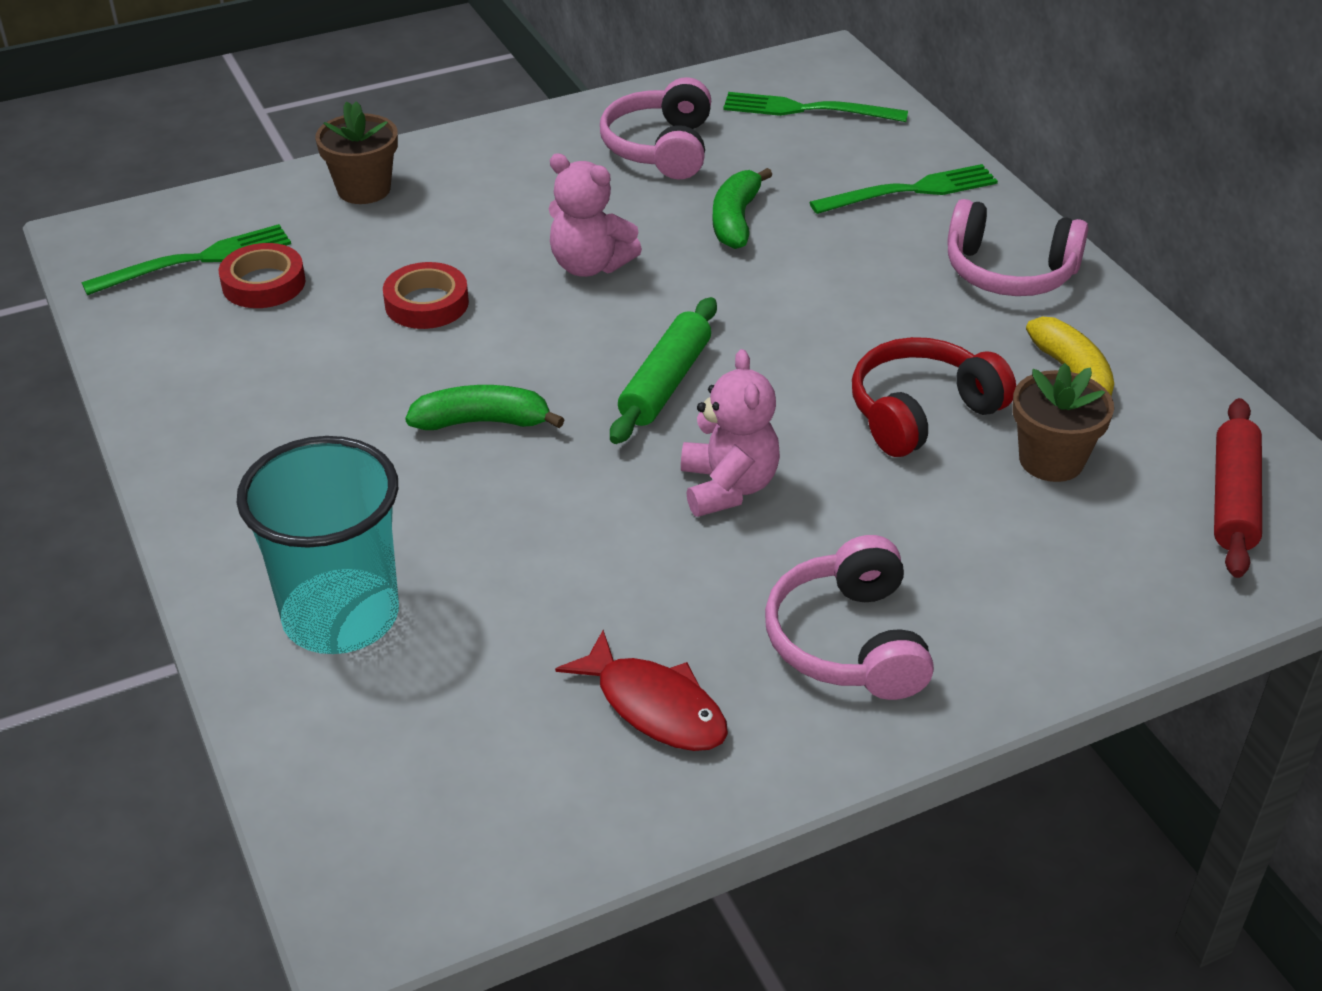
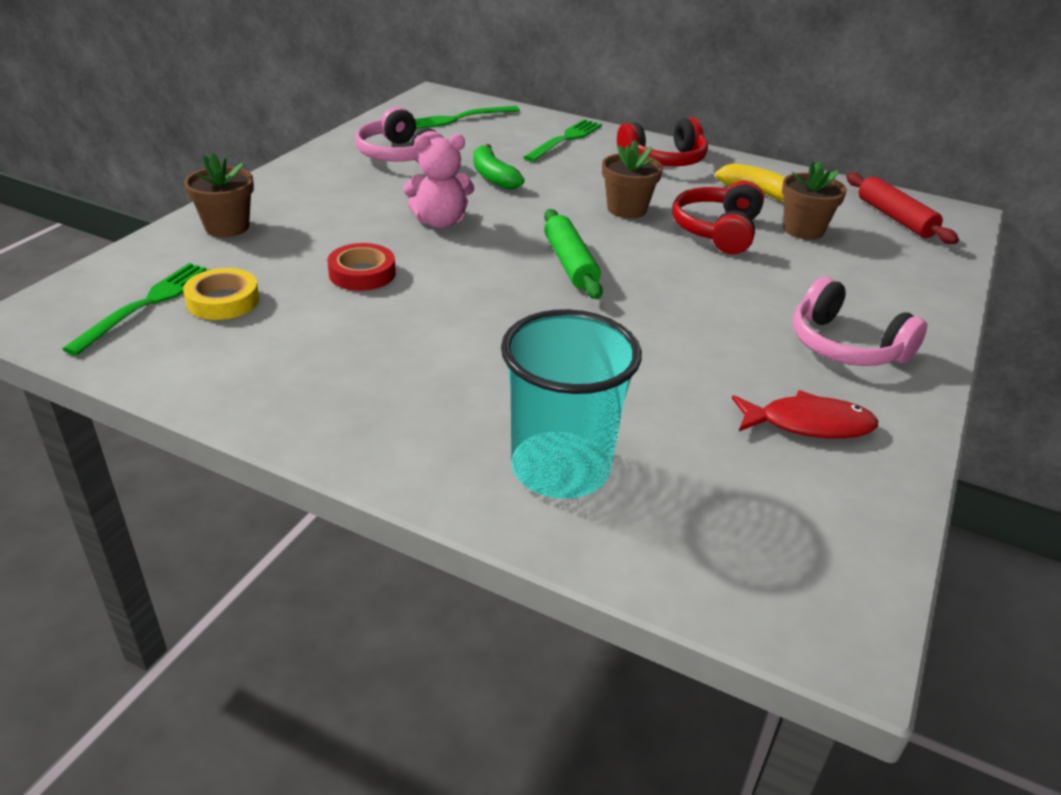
camera: 40 degrees left, 5 degrees down
(263, 283) = (223, 300): red tape -> yellow tape
(483, 422) = (492, 322): green banana -> none
(728, 487) = (678, 300): pink teddy bear -> none
(843, 332) = (627, 209): none -> brown flower pot
(1009, 272) = (664, 160): pink headphones -> red headphones

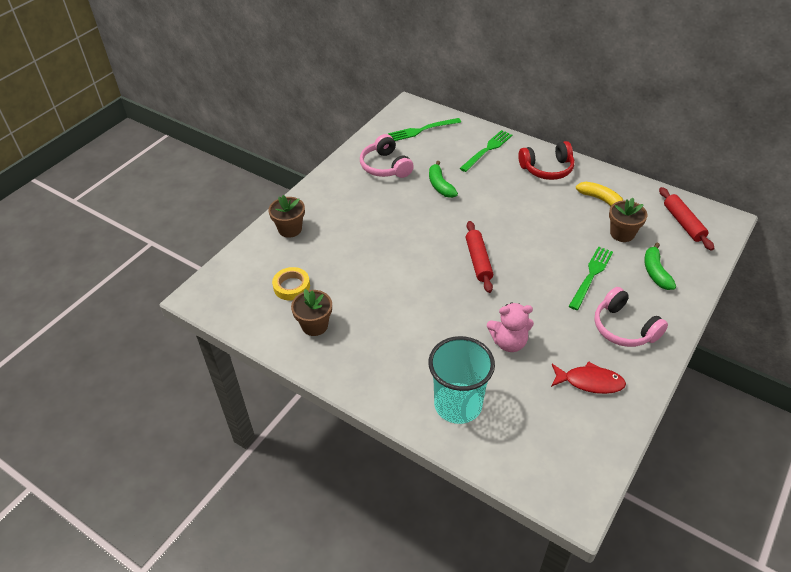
camera: 10 degrees right, 10 degrees up
(147, 304) = (254, 288): green fork -> green fork (591, 275)
(362, 273) = (363, 267): red tape -> none
(440, 222) = (407, 225): pink teddy bear -> pink teddy bear (509, 342)
(570, 264) = (478, 261): green rolling pin -> red rolling pin
(627, 209) = (517, 215): brown flower pot -> brown flower pot (314, 325)
(717, 231) = (569, 234): red headphones -> none
(873, 274) = (655, 272): none -> green banana

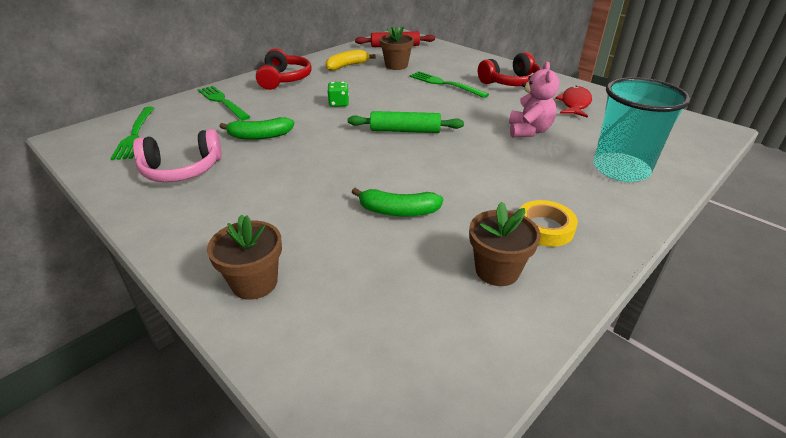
camera: 80 degrees left, 10 degrees down
(291, 286) = (403, 291): yellow tape -> yellow tape (544, 228)
(478, 261) = (405, 130): red rolling pin -> green rolling pin
(512, 212) = (339, 103): none -> green dice
(624, 328) = (511, 82): pink headphones -> red headphones
(655, 272) = (448, 62): green banana -> green banana (398, 211)

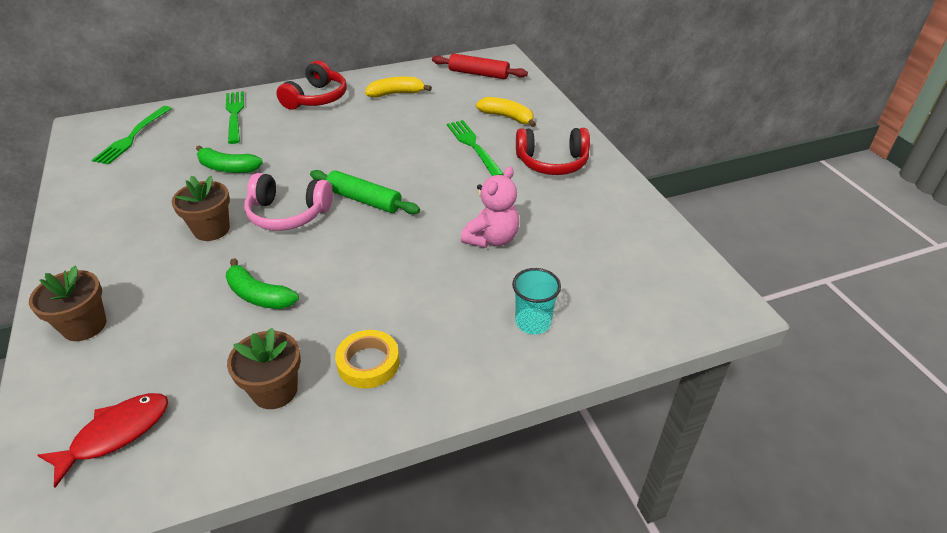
camera: 25 degrees right, 5 degrees up
(182, 170) = (133, 189): pink headphones -> pink headphones (288, 214)
(339, 103) = (336, 145): green dice -> none
(396, 66) = (449, 105): brown flower pot -> brown flower pot (211, 229)
(447, 65) = (507, 117): none -> yellow banana
(574, 104) = (592, 215): red fish -> red fish (116, 434)
(620, 169) = (533, 322): turquoise cup -> turquoise cup, size x0.54

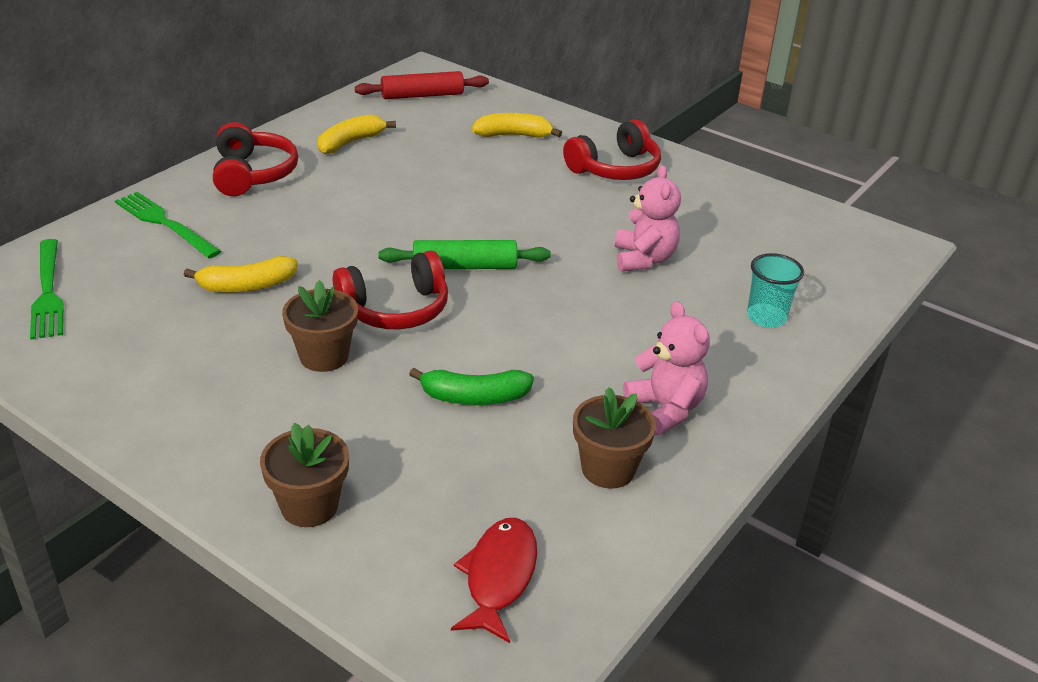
camera: 35 degrees left, 5 degrees down
(228, 168) = (247, 286): green banana -> yellow banana
(288, 214) = (395, 309): pink headphones -> red headphones
(368, 363) = (665, 409): yellow tape -> pink teddy bear
(473, 146) = (514, 175): green fork -> none

